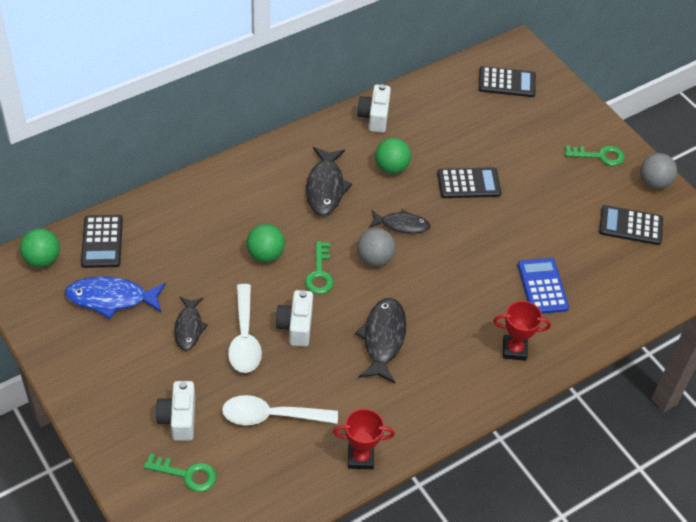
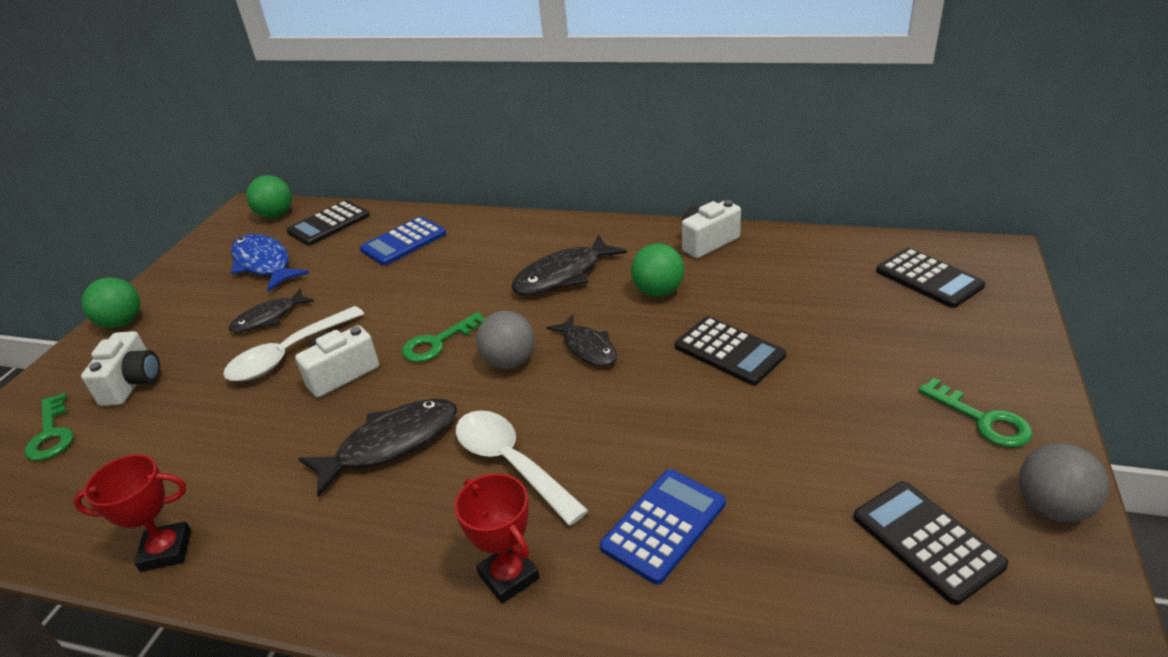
camera: 55 degrees right, 15 degrees down
(179, 419) = (133, 383): white camera -> white camera turned 135 degrees clockwise
(185, 223) = (403, 242): none -> blue calculator
(265, 254) = (420, 299): green ball -> green ball (122, 323)
(271, 416) = (184, 438): white spoon -> white spoon (510, 463)
(360, 458) = (166, 551): red trophy -> red trophy turned 60 degrees counterclockwise

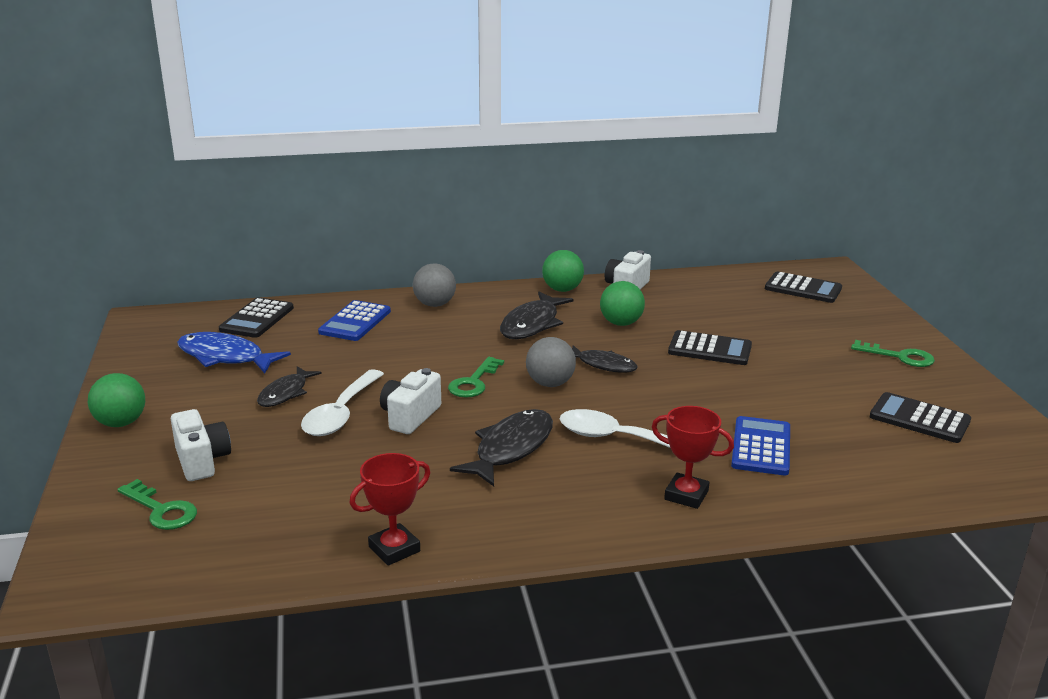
camera: 30 degrees left, 10 degrees down
(276, 215) = (185, 319): green ball -> green ball (562, 289)
(1052, 507) = (970, 389): grey ball -> grey ball (434, 304)

